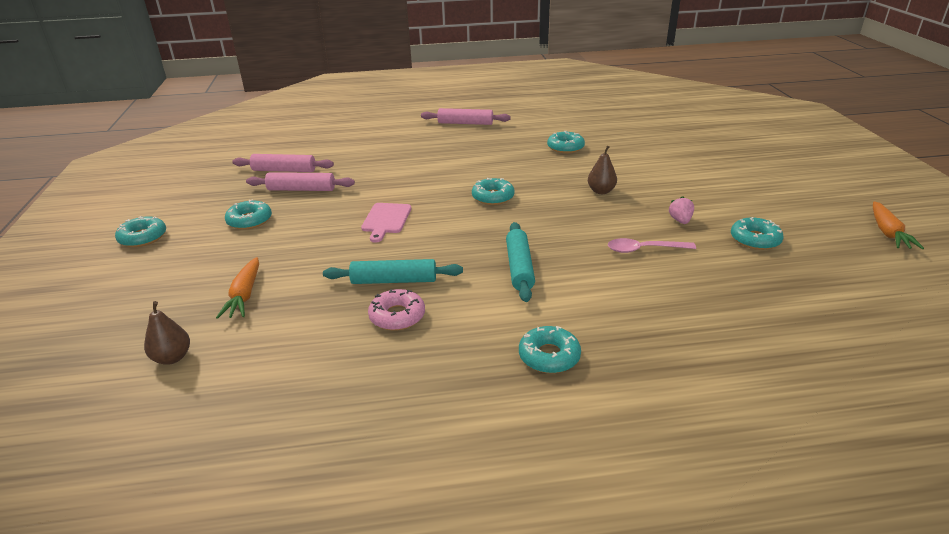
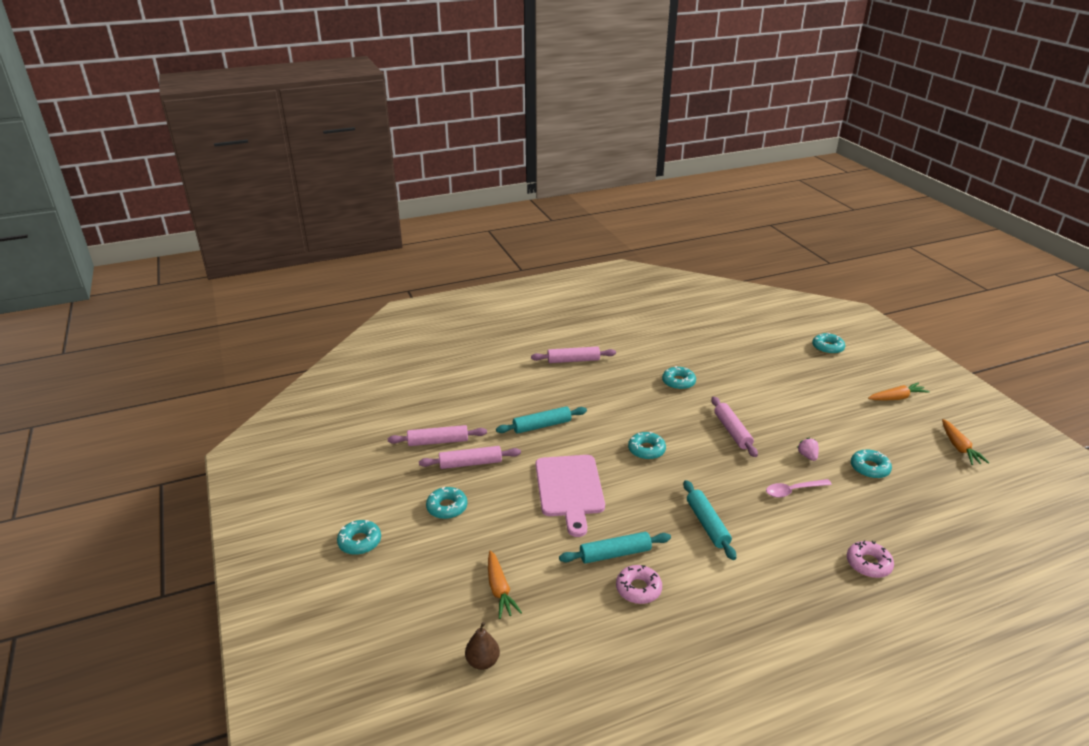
camera: 15 degrees left, 0 degrees up
(386, 220) = (569, 489): pink cutting board -> pink cutting board, size x1.75
(396, 168) = (542, 426): none -> turquoise rolling pin
(549, 356) = (770, 605): turquoise donut -> turquoise donut (827, 347)
(601, 191) = (732, 431): brown pear -> pink rolling pin
(705, 332) = (868, 564): none -> pink donut
(822, 181) = (896, 398): none -> orange carrot

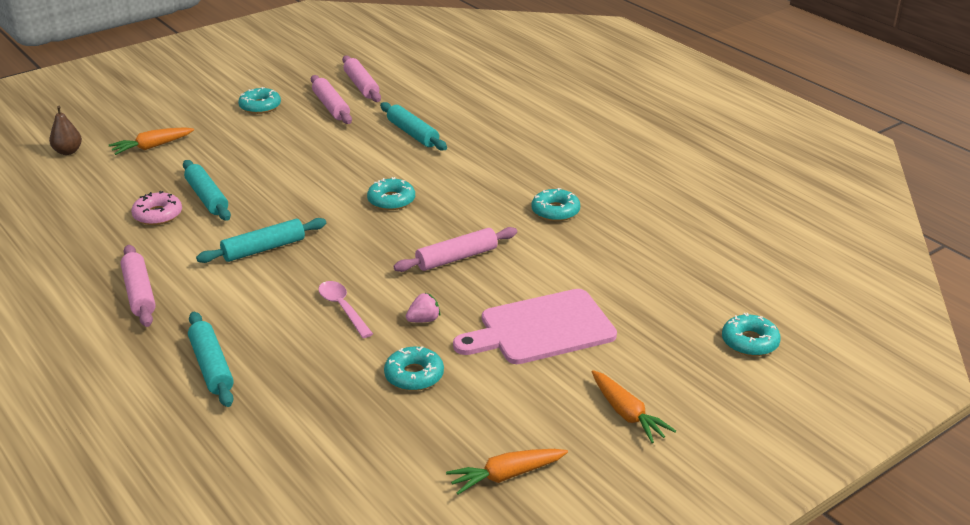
camera: 75 degrees right, 0 degrees up
(360, 542) = (206, 78): turquoise donut -> none
(569, 489) = (304, 162): pink cutting board -> pink cutting board (541, 329)
(573, 360) = (563, 135): pink rolling pin -> pink rolling pin (139, 293)
(868, 564) = (212, 366): pink donut -> turquoise rolling pin

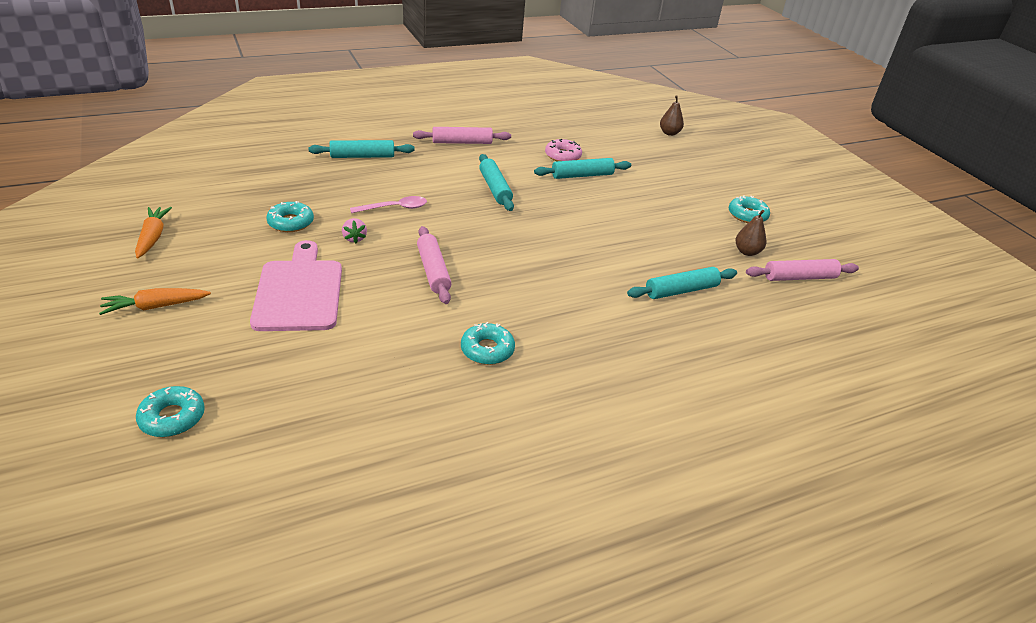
camera: 100 degrees right, 5 degrees up
(152, 147) = (672, 162): orange carrot -> none
(331, 107) = (747, 252): pink rolling pin -> brown pear
(391, 200) = (547, 255): turquoise donut -> none

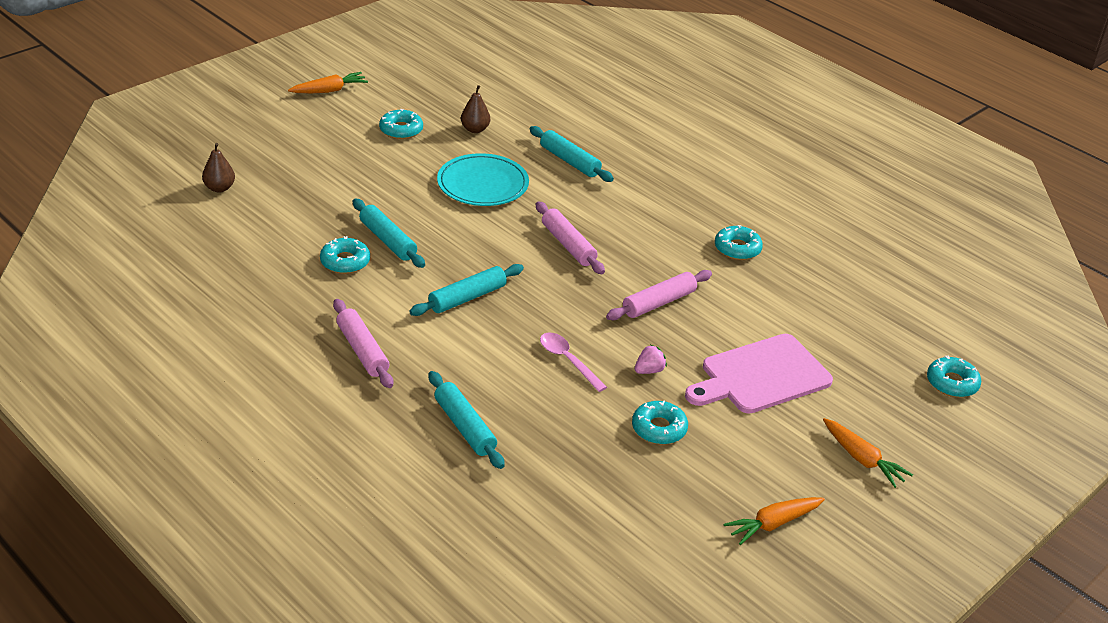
camera: 110 degrees left, 0 degrees up
(563, 156) = (345, 261): pink donut -> turquoise donut
(650, 232) = (483, 184): none -> turquoise plate
(799, 277) = (497, 103): pink rolling pin -> pink rolling pin (568, 245)
(816, 197) = (329, 90): none -> orange carrot

